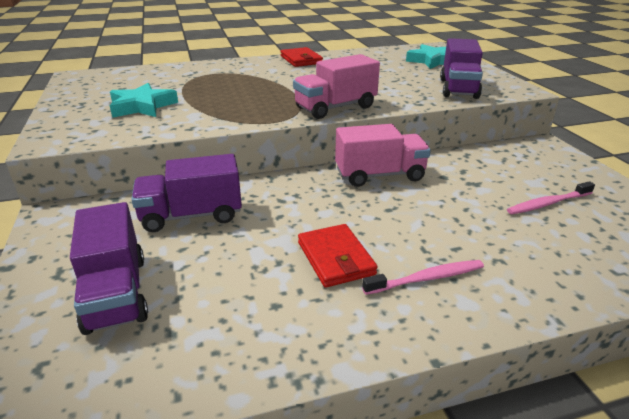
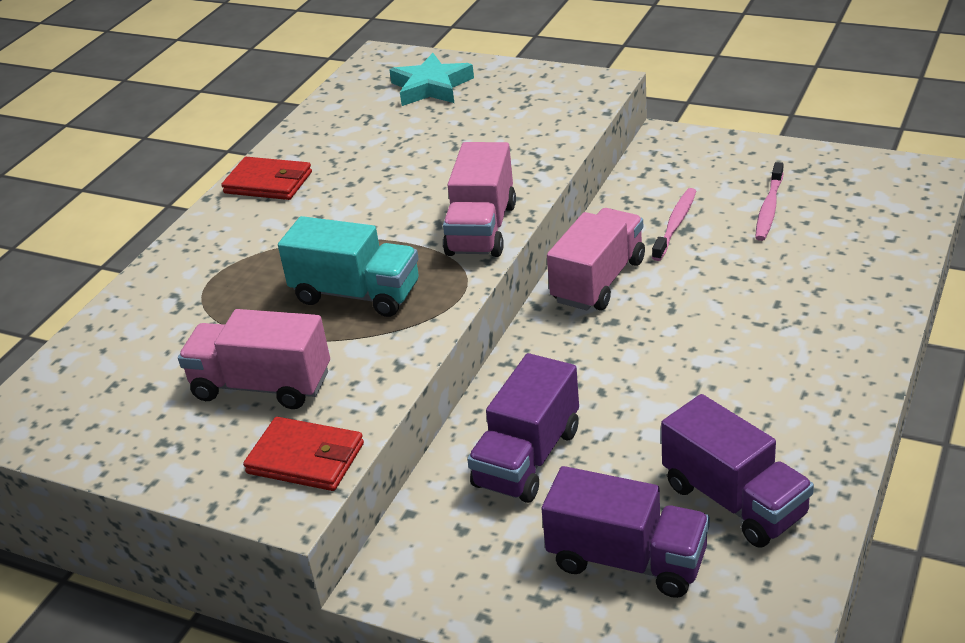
camera: 45 degrees left, 5 degrees up
(142, 106) = (262, 386): turquoise star -> pink truck
(239, 100) = (356, 294): none -> turquoise truck
(336, 258) = (718, 385): red wallet -> red wallet (306, 458)
(426, 278) = (801, 345): pink toothbrush -> pink toothbrush (675, 224)
(458, 88) = (542, 119): purple truck -> purple truck (734, 500)

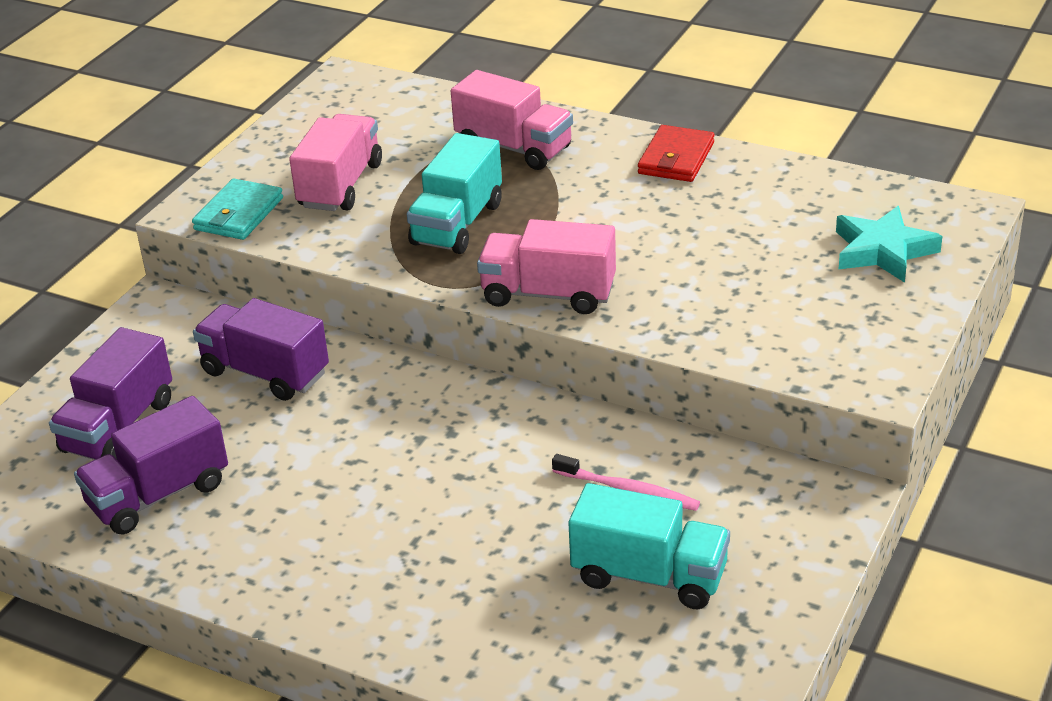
camera: 90 degrees right, 0 degrees up
(306, 458) = (239, 214): red wallet -> turquoise wallet
(598, 281) = (526, 424): pink truck -> pink truck (514, 148)
(769, 208) = (649, 575): pink toothbrush -> turquoise truck

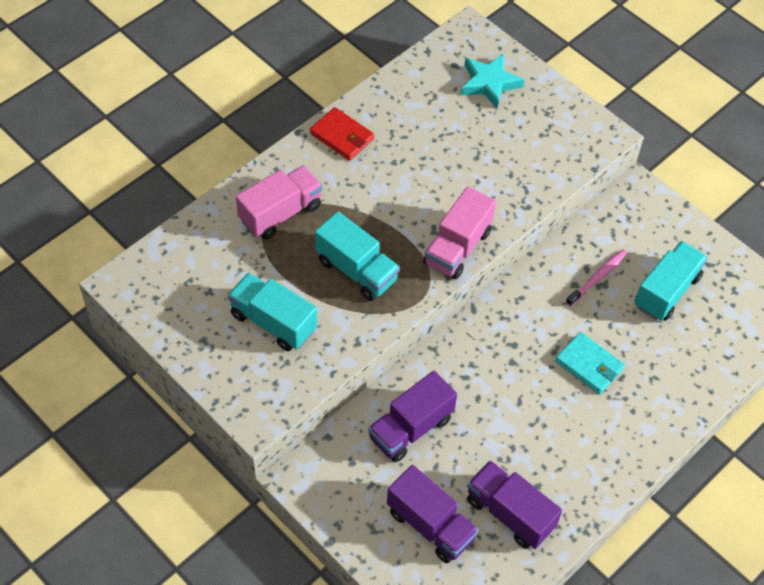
camera: 75 degrees left, 20 degrees up
(158, 495) = (510, 513): purple truck -> purple truck turned 150 degrees clockwise
(239, 214) = (277, 391): turquoise wallet -> turquoise wallet (589, 365)
(340, 185) = (273, 322): pink truck -> turquoise truck

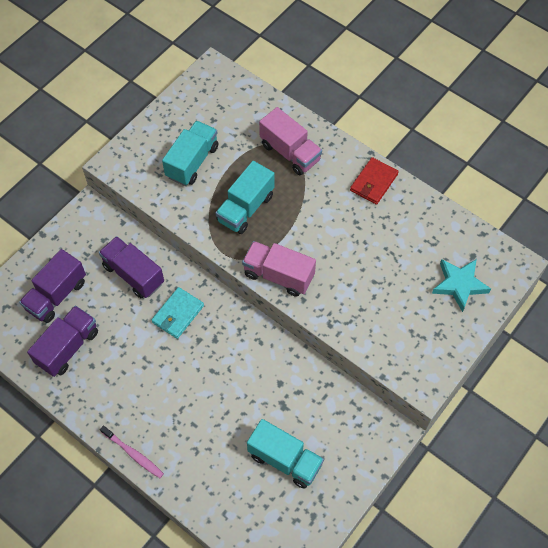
camera: 85 degrees right, 5 degrees up
(589, 365) = (202, 398): turquoise wallet -> turquoise wallet (178, 314)
(598, 277) = (290, 401): pink toothbrush -> pink toothbrush (133, 454)

